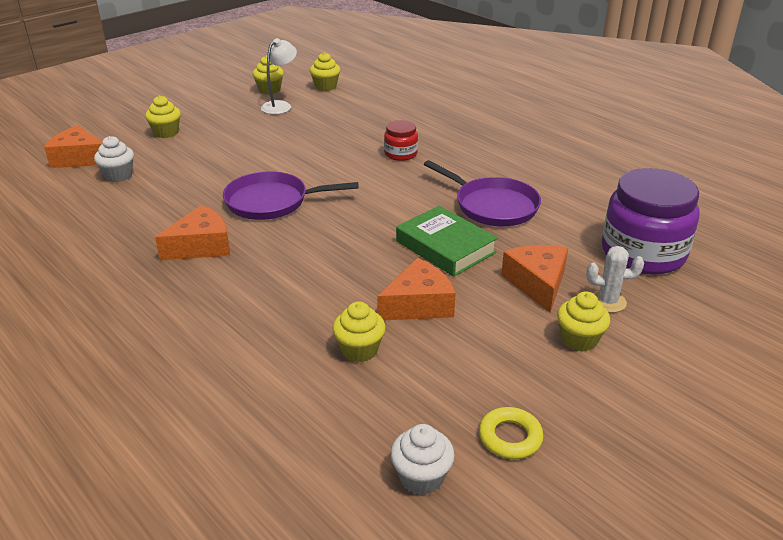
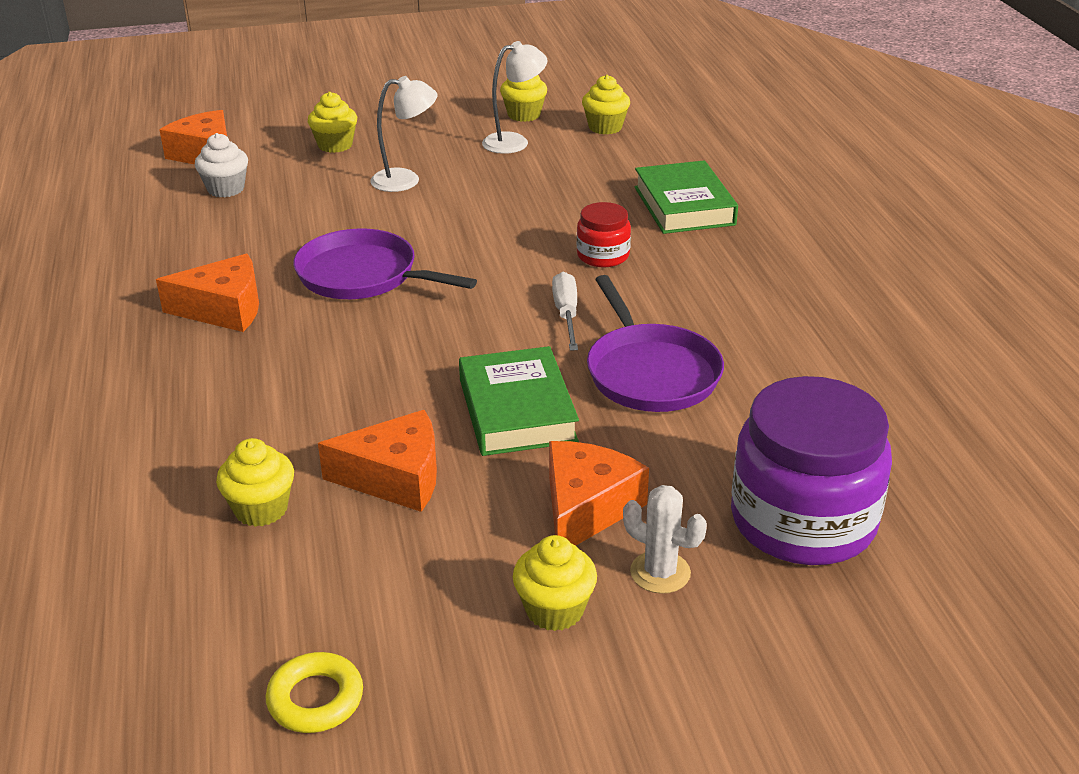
camera: 30 degrees right, 0 degrees up
(236, 142) = (406, 180): none -> white lamp
(415, 117) = (684, 206): none -> green book
(415, 189) = (566, 314): none -> white screwdriver
(421, 477) = (160, 698): white cupcake -> none

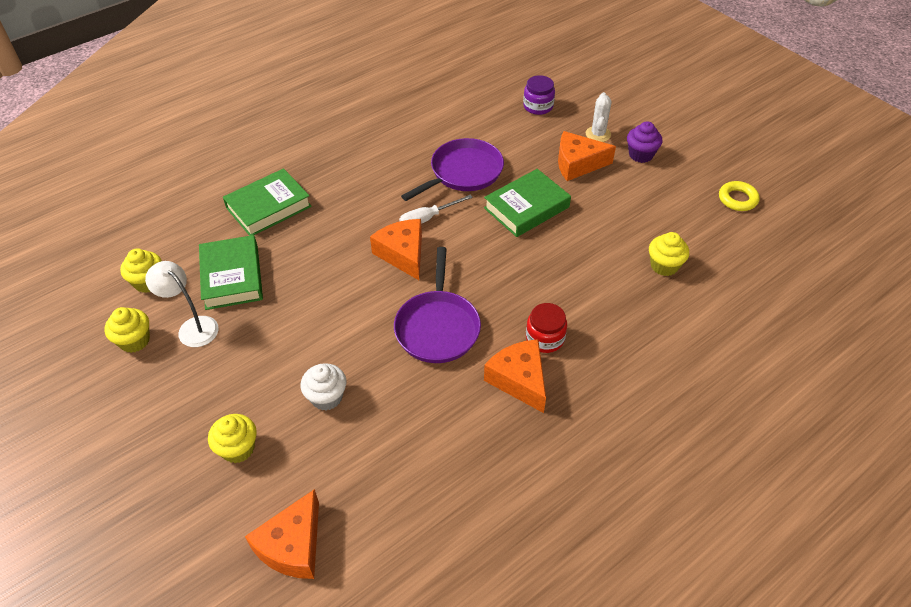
camera: 115 degrees left, 15 degrees up
(226, 189) = (353, 485): white cupcake -> white cupcake (326, 397)
(395, 478) = (606, 229): orange cheese -> orange cheese (403, 254)
(406, 180) = (287, 367): white lamp -> none
(554, 610) = (641, 155): yellow cupcake -> purple cupcake
(572, 169) = (232, 277): none -> green book
(603, 255) = (352, 224): red jar -> red jar (545, 338)
(803, 520) = (538, 106): purple jar -> purple jar, size x0.49

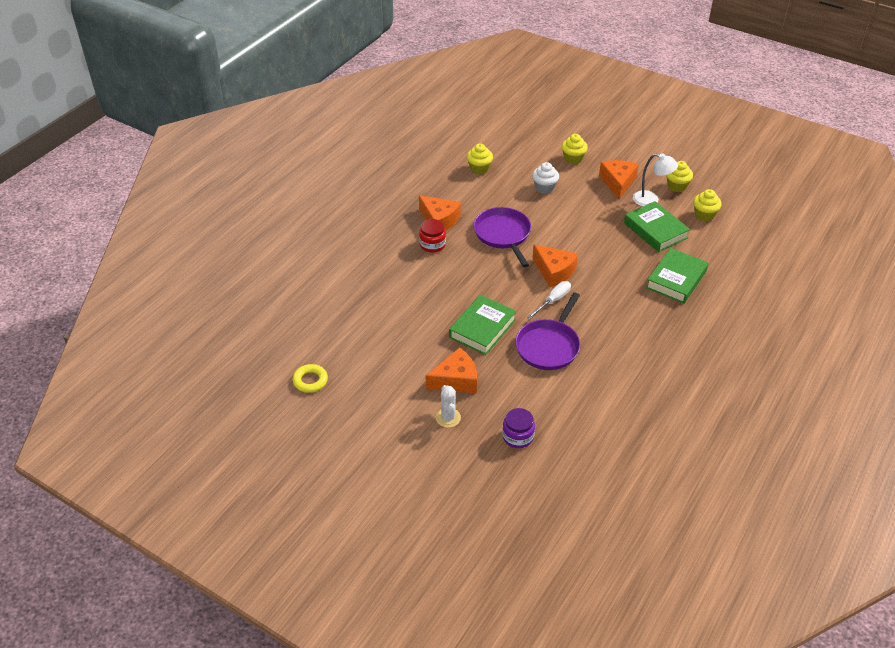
camera: 160 degrees right, 5 degrees down
(293, 546) = (517, 135): orange cheese -> orange cheese (618, 183)
(641, 155) = (402, 405): purple cupcake -> none
(664, 266) = (363, 309): yellow cupcake -> yellow cupcake (479, 169)

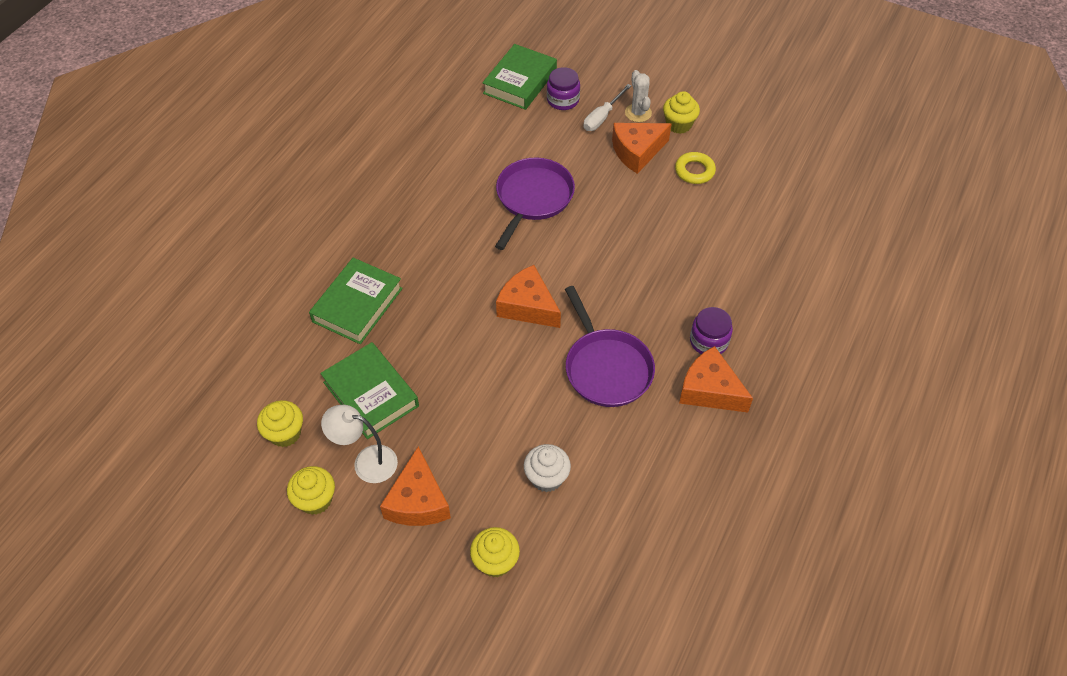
camera: 175 degrees right, 10 degrees up
(310, 381) = (799, 140): yellow ring -> yellow ring (694, 171)
(432, 244) = (708, 341): red jar -> purple jar
(479, 169) = (665, 518): yellow cupcake -> yellow cupcake (678, 124)
(482, 328) = (616, 215): green book -> green book (520, 82)
(553, 301) = (528, 260): white screwdriver -> white screwdriver (602, 117)

